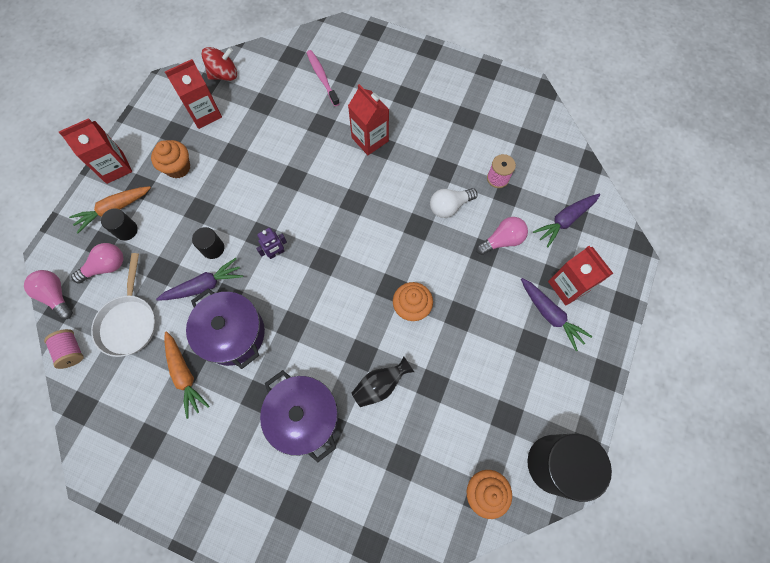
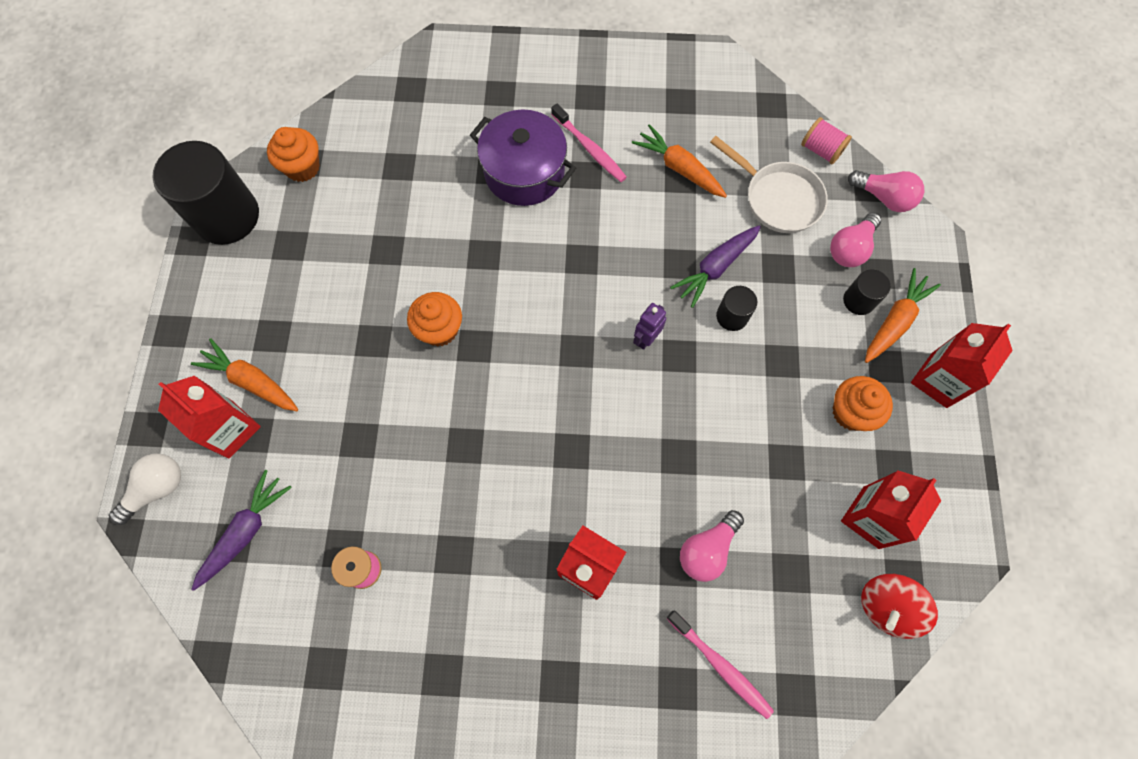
camera: 160 degrees right, 0 degrees up
(129, 322) = (778, 198): white pan -> white pan turned 150 degrees clockwise
(233, 333) = (649, 226): purple pot -> none
(243, 420) = (590, 148): none -> pink toothbrush
(380, 385) = (449, 230): black vase -> none
(449, 206) = (427, 492): white light bulb -> white light bulb (157, 489)
(502, 240) = (336, 465): pink light bulb -> pink light bulb (707, 550)
(550, 315) = (251, 381): purple carrot -> orange carrot

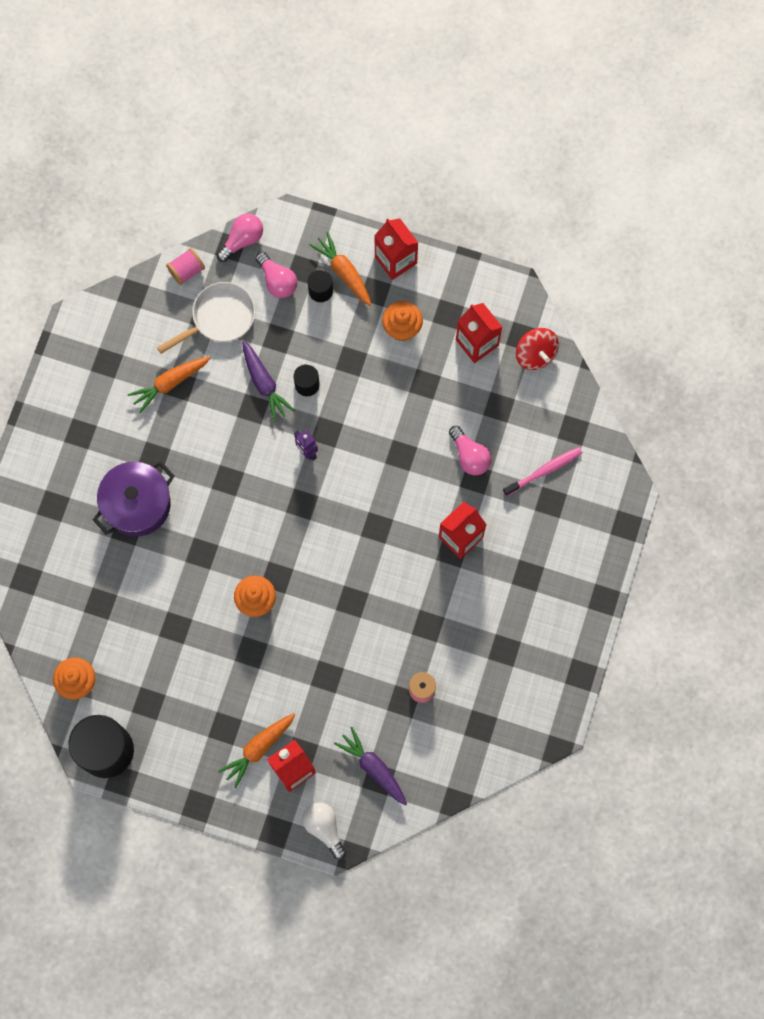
camera: 75 degrees left, 5 degrees up
(590, 148) = (130, 447): pink toothbrush -> none

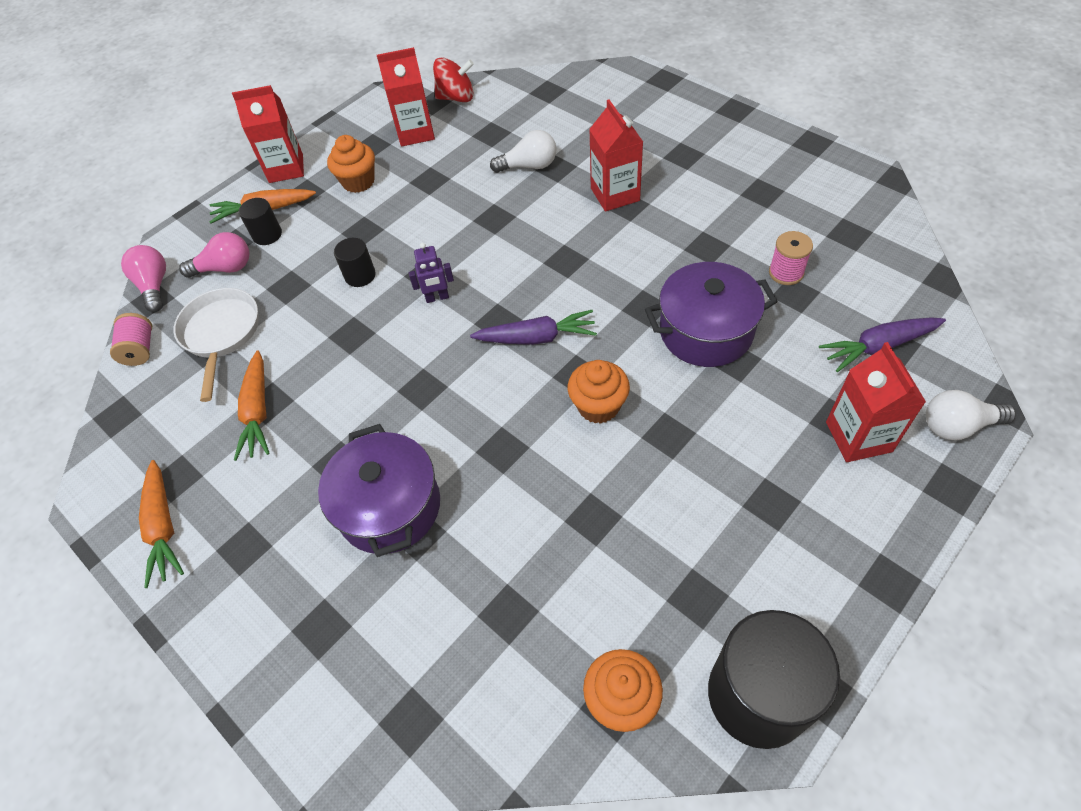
camera: 60 degrees left, 20 degrees down
(258, 749) = (816, 470): orange carrot -> orange carrot (164, 528)
(264, 384) = (330, 314): purple carrot -> purple carrot (537, 338)
(345, 649) = (706, 331): none -> purple pot
(469, 456) = (529, 166): pink light bulb -> white light bulb
(544, 471) = (577, 118): pink toothbrush -> none

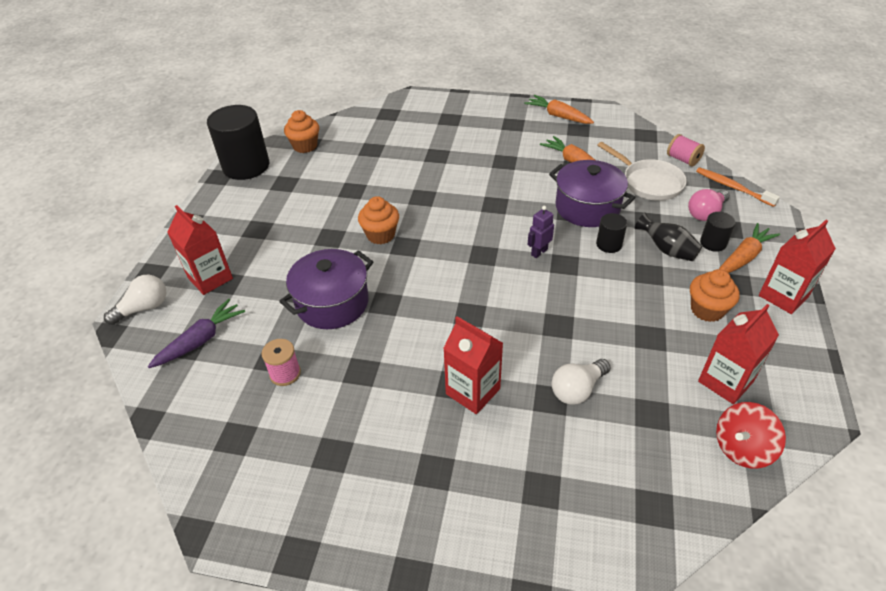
camera: 145 degrees right, 10 degrees down
(154, 286) = (732, 187): pink light bulb -> orange toothbrush
(316, 246) = (666, 250): none -> black vase
(389, 507) = (460, 158): purple pot -> purple pot (587, 207)
(537, 338) = (448, 255): purple carrot -> none

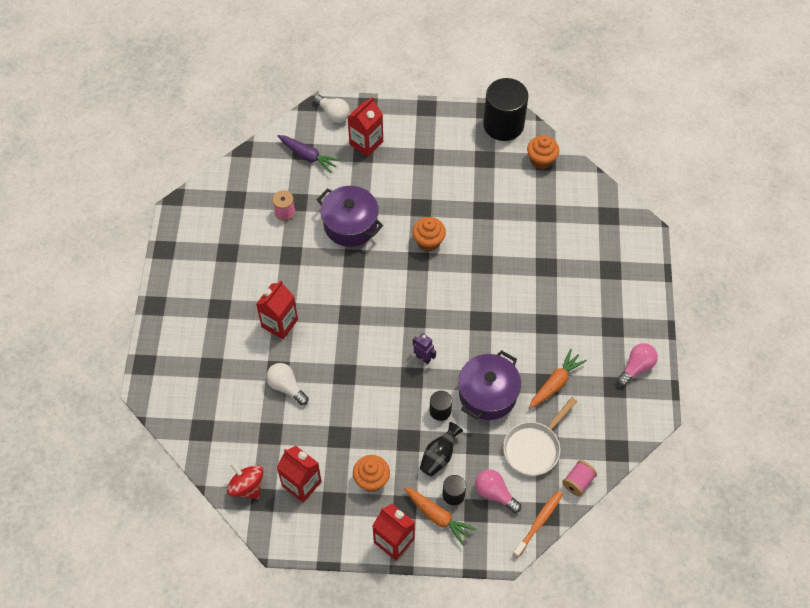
camera: 80 degrees right, 15 degrees up
(558, 116) = (636, 367): orange carrot -> pink light bulb

